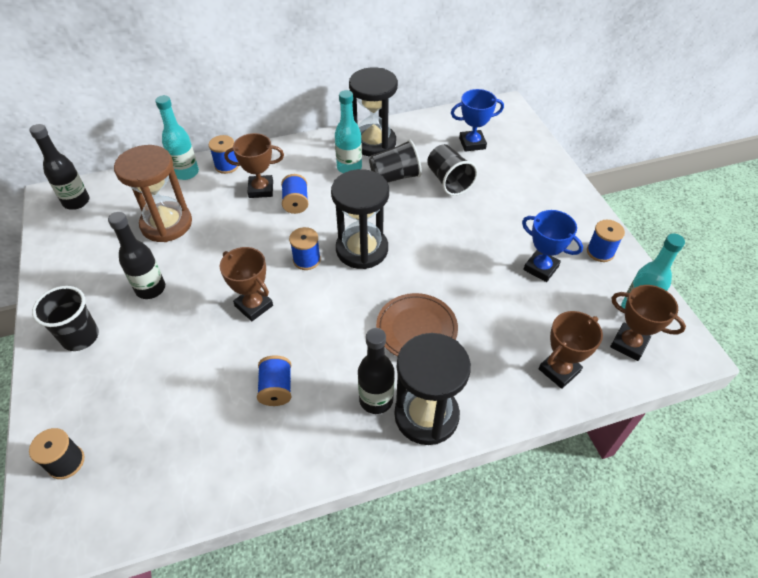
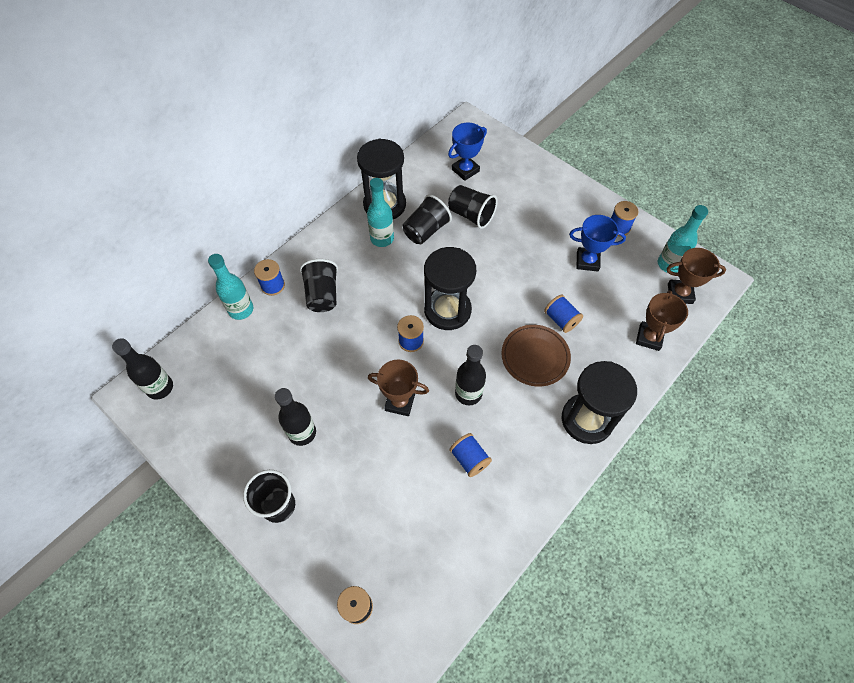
camera: 30 degrees left, 10 degrees up
(166, 224) = (265, 367): brown hourglass -> none
(261, 189) = (322, 294): brown trophy -> black cup
(296, 203) = (362, 293): blue spool -> blue spool (561, 320)
(376, 400) = (545, 427): black bottle -> black bottle (468, 393)

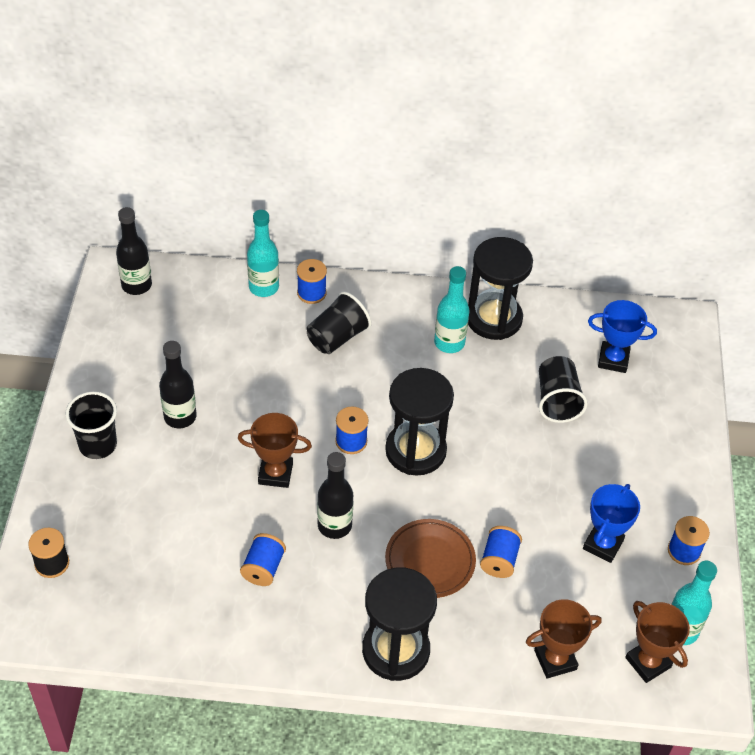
camera: 50 degrees right, 10 degrees down
(400, 402) = (275, 473): brown trophy -> brown trophy turned 60 degrees counterclockwise
(426, 230) = (496, 373): black cup -> none
(587, 261) = (603, 544): blue trophy -> blue trophy turned 60 degrees clockwise

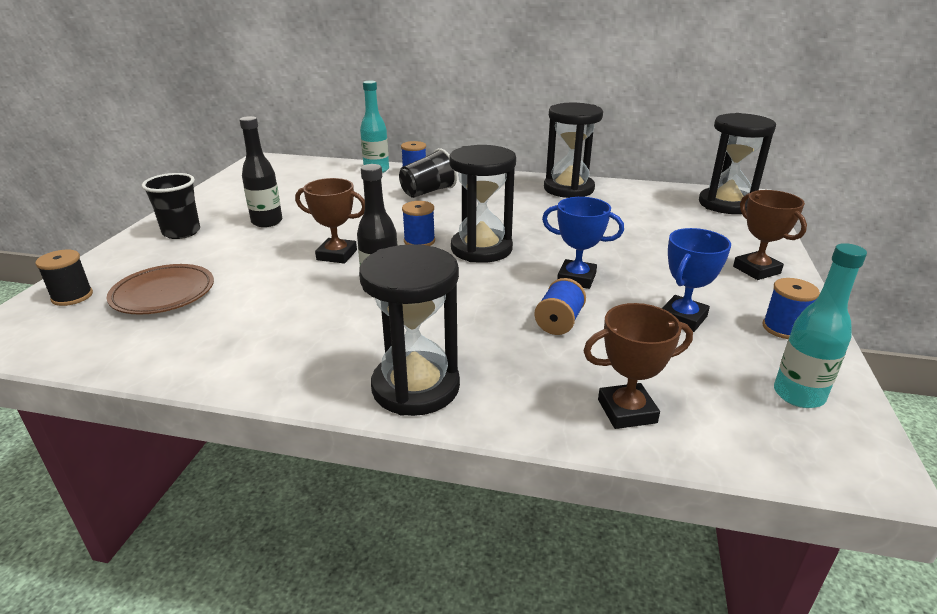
camera: 10 degrees right, 20 degrees down
(136, 285) = (275, 166): black bottle -> none
(263, 568) = (289, 312): blue spool -> none
(430, 561) = (478, 318): brown plate -> brown plate (163, 294)
(449, 343) = (526, 198): turquoise bottle -> none
(557, 400) = (626, 229): black cup -> none
(613, 360) = (680, 211): blue trophy -> blue trophy (576, 278)
(648, 662) = (759, 423): brown trophy -> brown trophy (756, 270)
(662, 341) = (726, 204): none -> black hourglass

